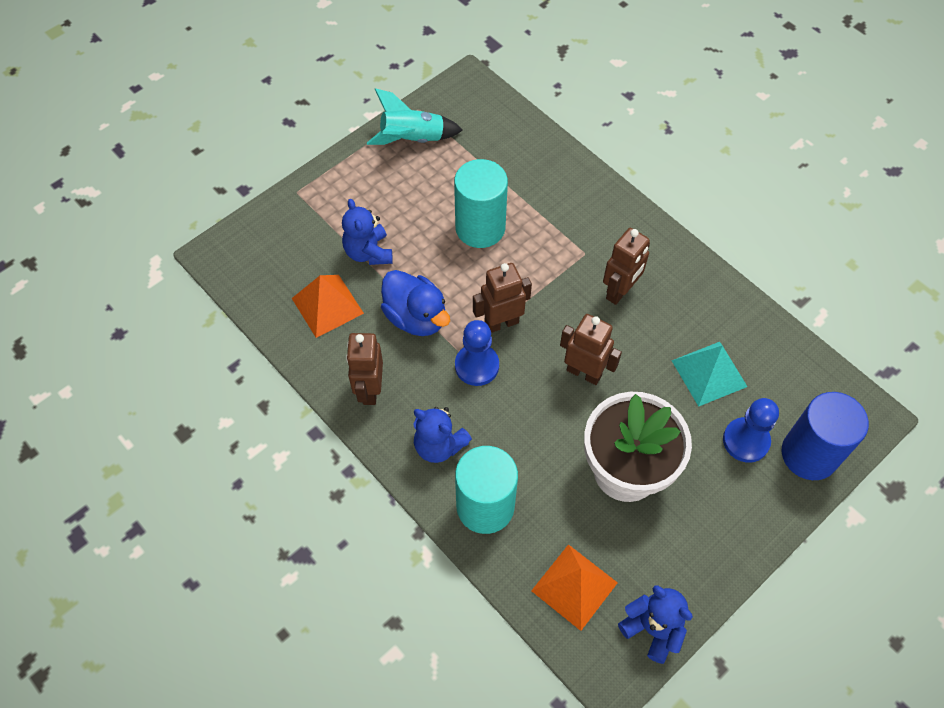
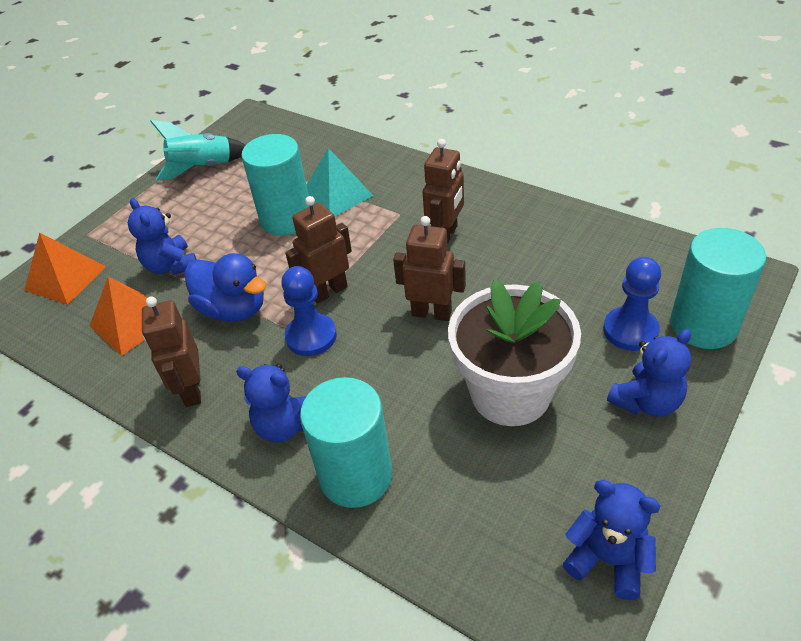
camera: 10 degrees left, 15 degrees down
(574, 586) = (492, 537): orange pyramid -> orange pyramid (65, 278)
(709, 373) = (565, 280): turquoise pyramid -> turquoise pyramid (336, 195)
(732, 510) = (646, 401): none -> blue teddy bear
(809, 454) = (703, 325): blue cylinder -> turquoise cylinder

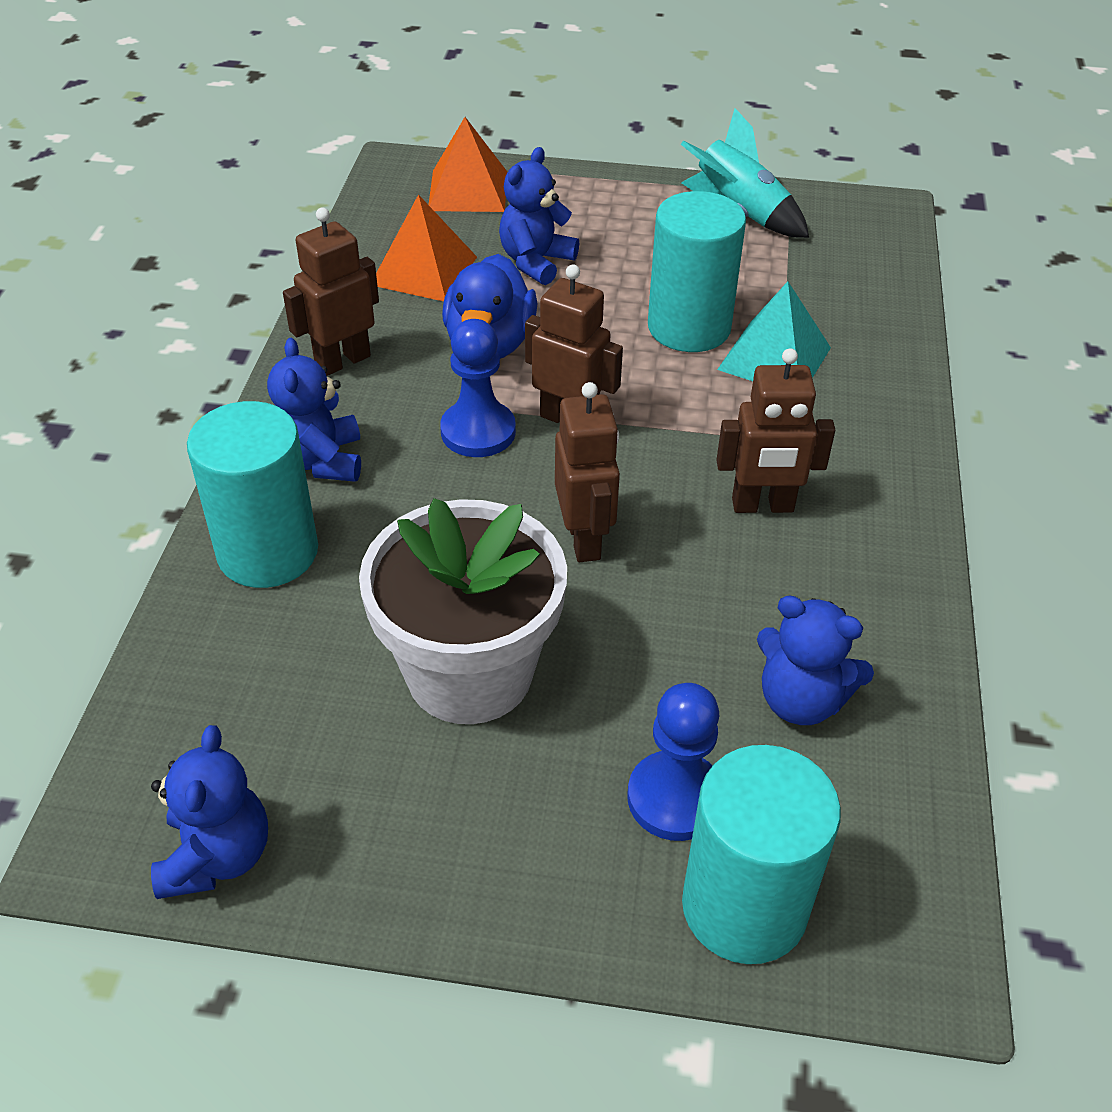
camera: 60 degrees right, 0 degrees up
(646, 401) = (526, 850): blue teddy bear -> blue teddy bear (801, 700)

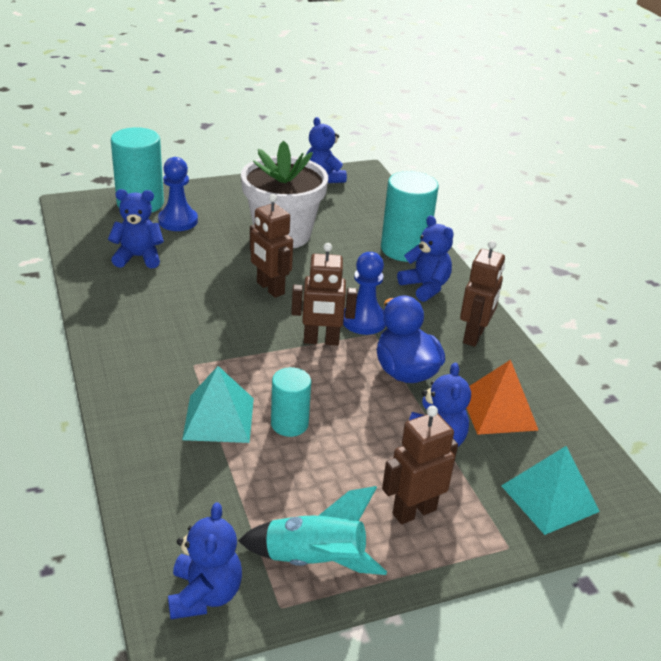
camera: 150 degrees right, 10 degrees down
(468, 190) = (549, 498): orange pyramid -> turquoise pyramid
(689, 327) = (289, 424): turquoise cylinder -> turquoise cylinder, size x0.60
(762, 506) = (187, 326): brown robot -> brown robot (414, 511)
(855, 219) = (205, 594): none -> blue teddy bear

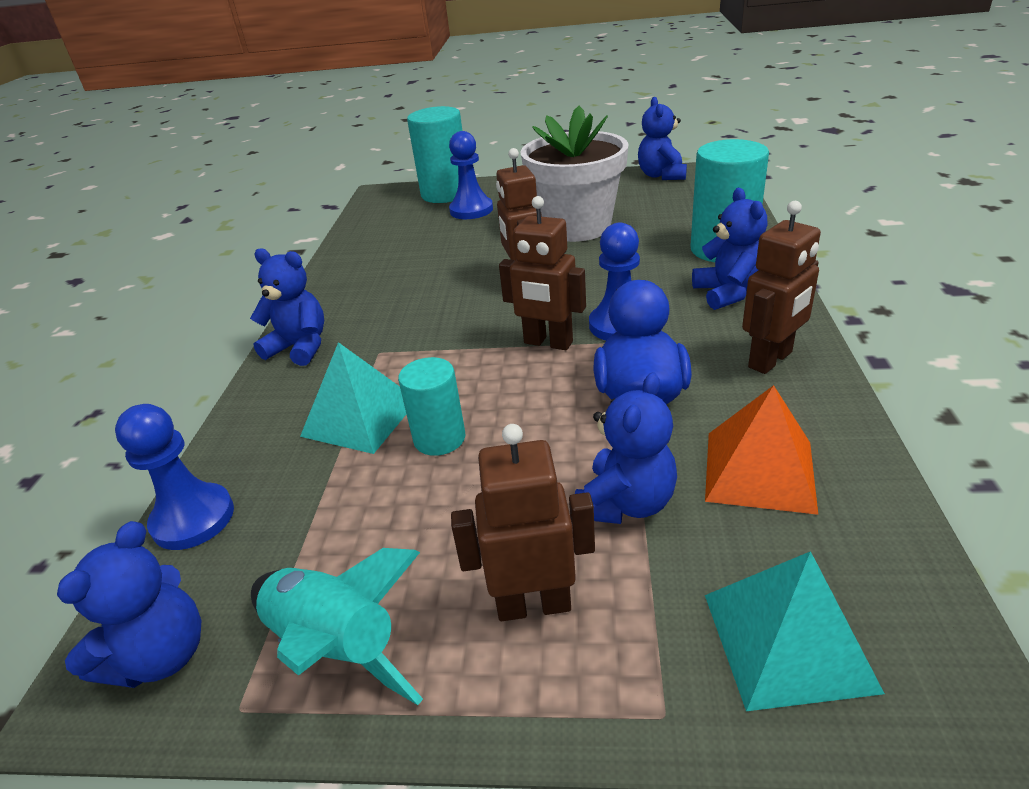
camera: 30 degrees right, 0 degrees up
(138, 257) = (405, 241): blue teddy bear -> blue teddy bear (300, 347)
(148, 512) = (193, 519): none -> blue pawn

